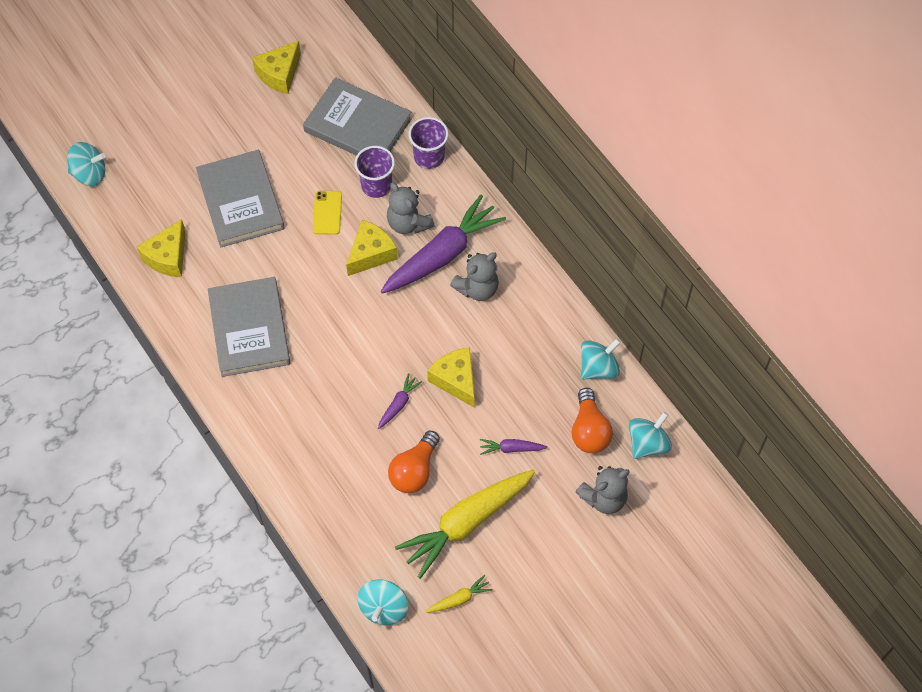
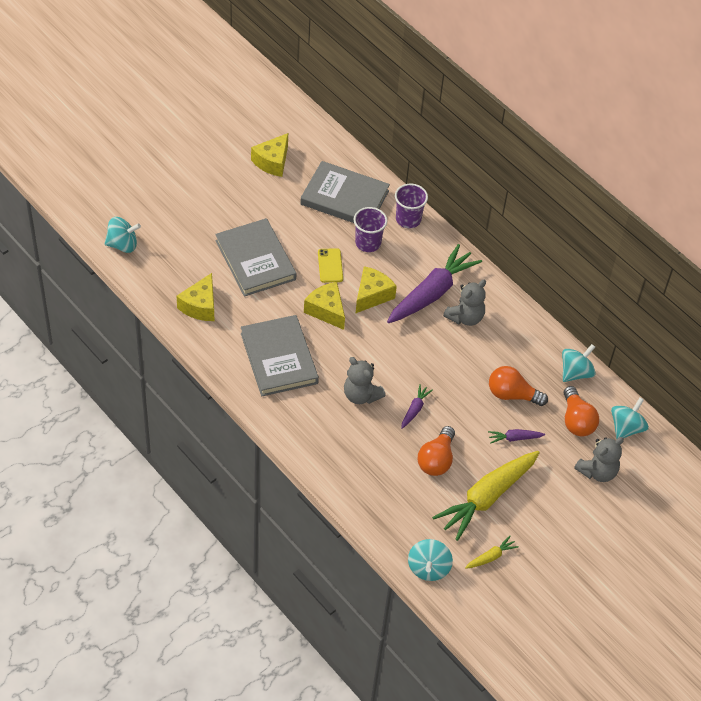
camera: 10 degrees left, 10 degrees down
(408, 223) = (399, 270): grey teddy bear -> grey teddy bear (361, 395)
(455, 380) = (459, 388): yellow cheese -> yellow cheese (326, 310)
(517, 392) = (512, 395): none -> orange light bulb

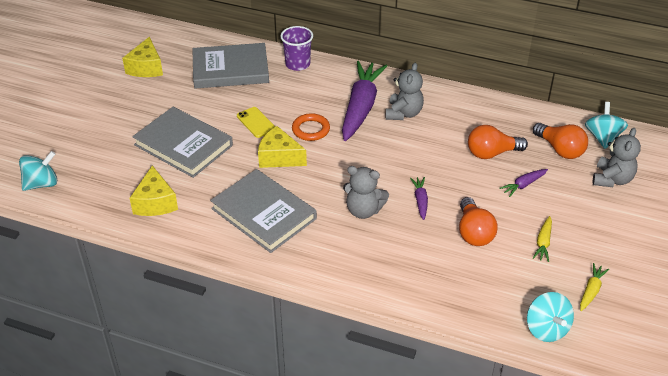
camera: 25 degrees left, 10 degrees down
(368, 243) = (276, 93): purple cup -> none
(372, 295) = (311, 129): yellow cheese -> orange ring
(487, 497) = (543, 243): yellow carrot -> yellow carrot, size x0.43
(575, 372) = (527, 115): turquoise spinning top -> none

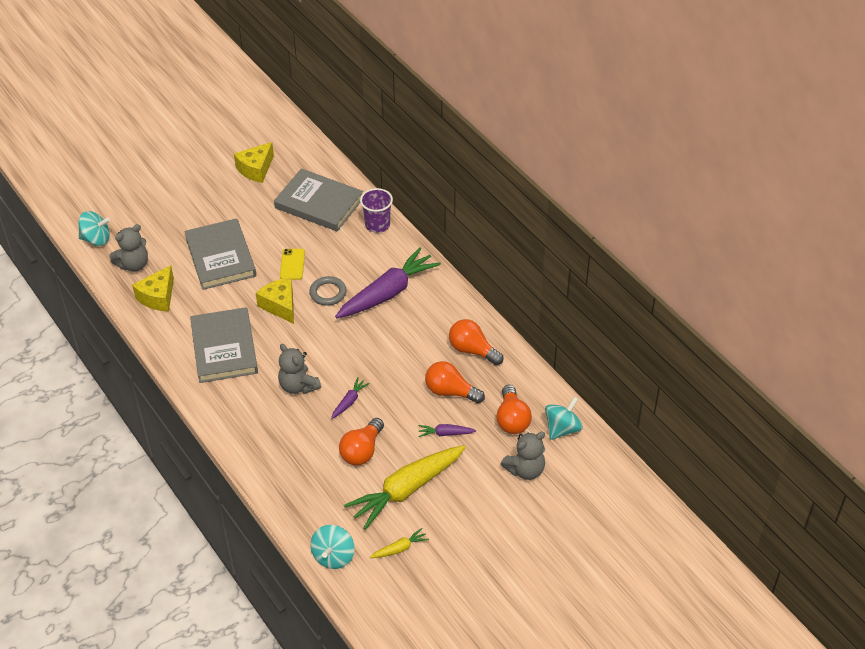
camera: 35 degrees right, 5 degrees up
(311, 129) = (328, 293): orange ring -> grey ring
(403, 113) = (417, 316): grey teddy bear -> grey teddy bear (133, 264)
(474, 116) = (472, 350): none -> orange light bulb
(543, 243) = (406, 490): yellow carrot -> yellow carrot, size x2.32

